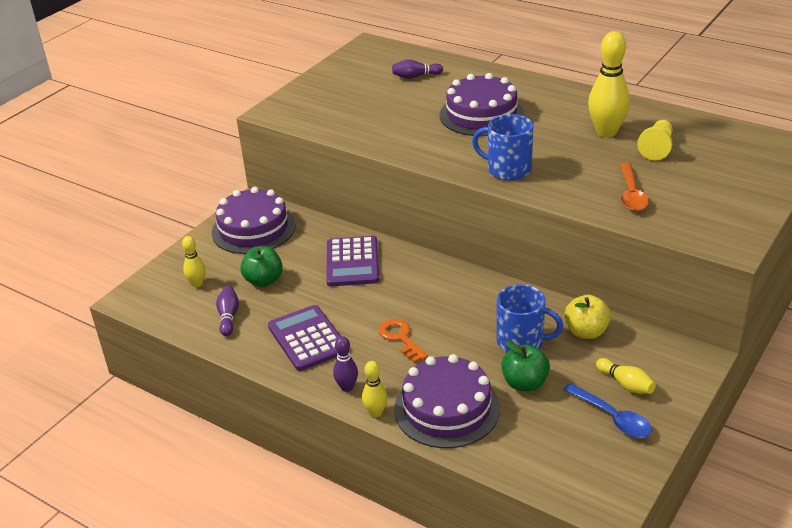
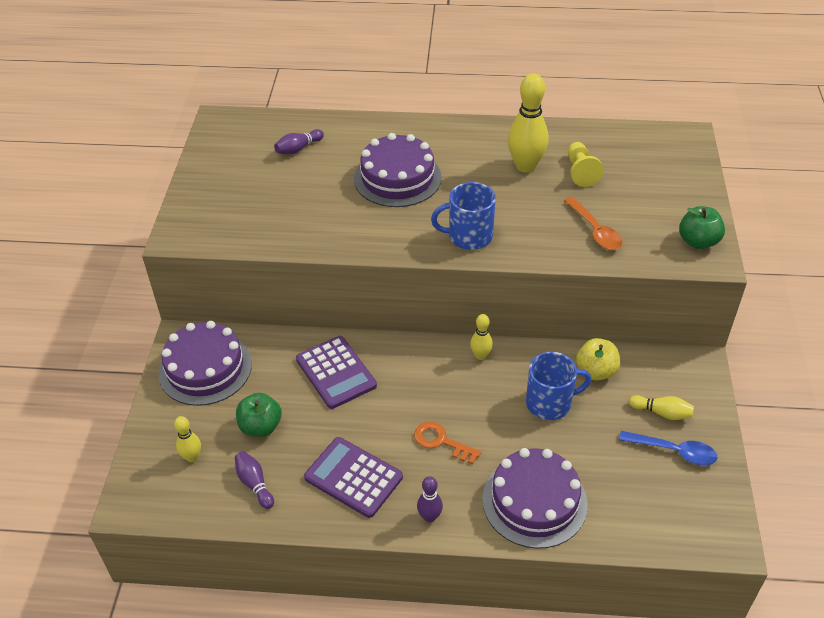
camera: 30 degrees left, 10 degrees up
(376, 412) = (475, 533): yellow bowling pin -> yellow bowling pin (480, 356)
(525, 383) = (581, 446): green apple -> green apple (698, 241)

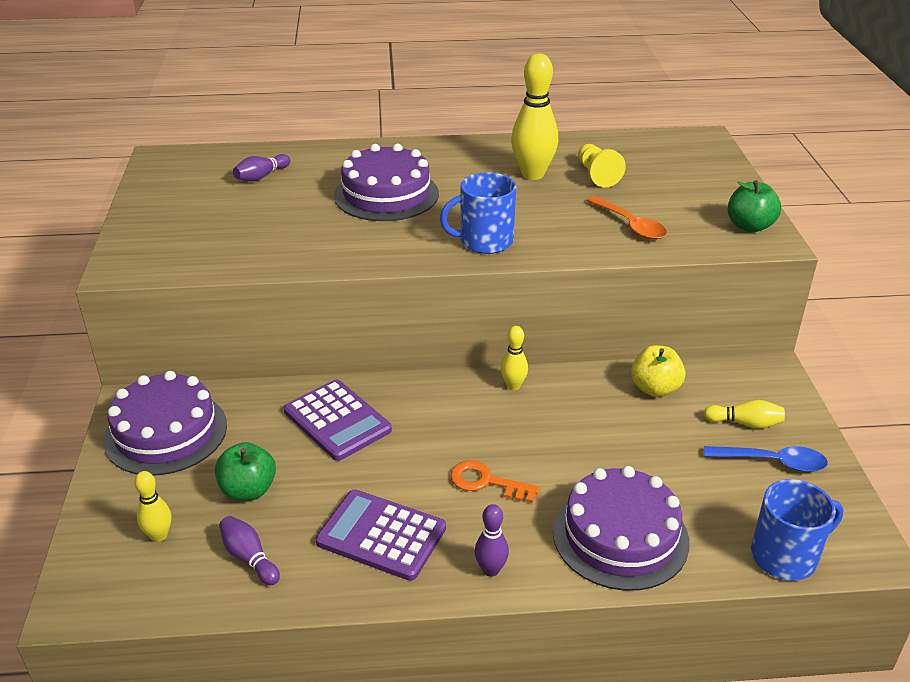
camera: 10 degrees left, 10 degrees down
(550, 403) = (609, 427): blue mug -> blue mug (785, 556)

